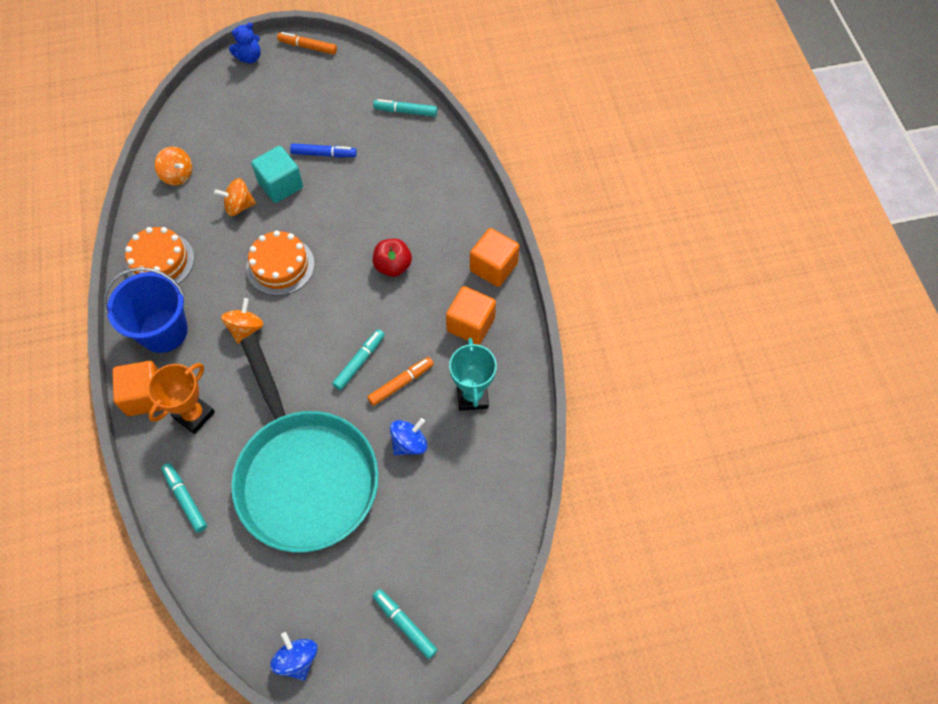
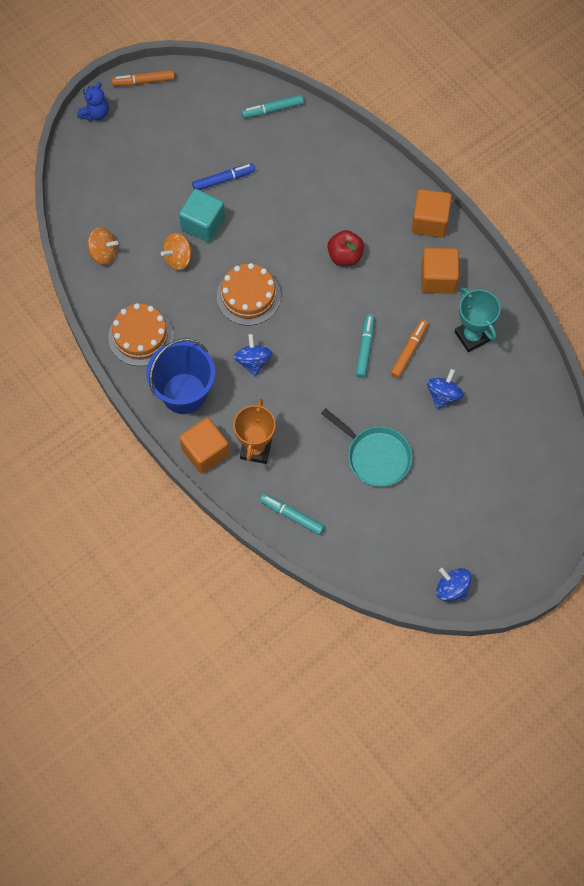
camera: 25 degrees left, 5 degrees up
(246, 328) = (253, 361): orange spinning top -> blue spinning top
(304, 476) = (375, 456): turquoise pan -> turquoise pan, size x0.51
(404, 624) = (517, 529): turquoise marker -> none

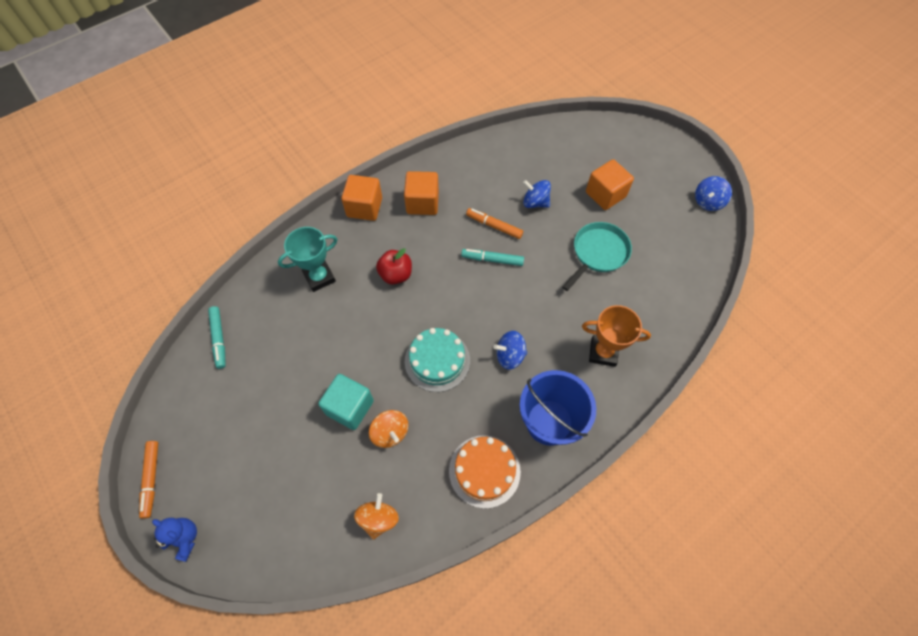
camera: 90 degrees left, 5 degrees down
(205, 452) = (611, 399): orange cube -> orange cube (605, 194)
(223, 180) = (297, 387): blue marker -> none
(248, 296) = (437, 360): orange cake -> turquoise cake
(292, 515) = (665, 321): turquoise marker -> none
(472, 336) = (479, 181): turquoise trophy -> turquoise trophy (319, 277)

